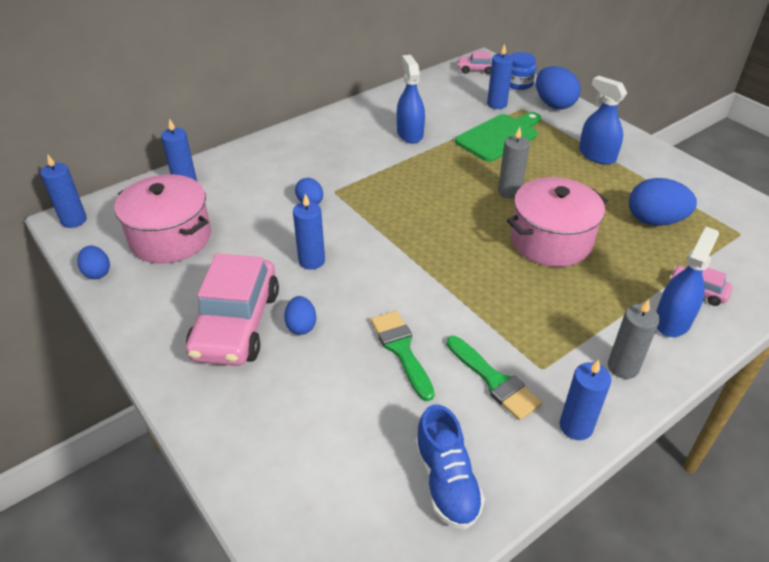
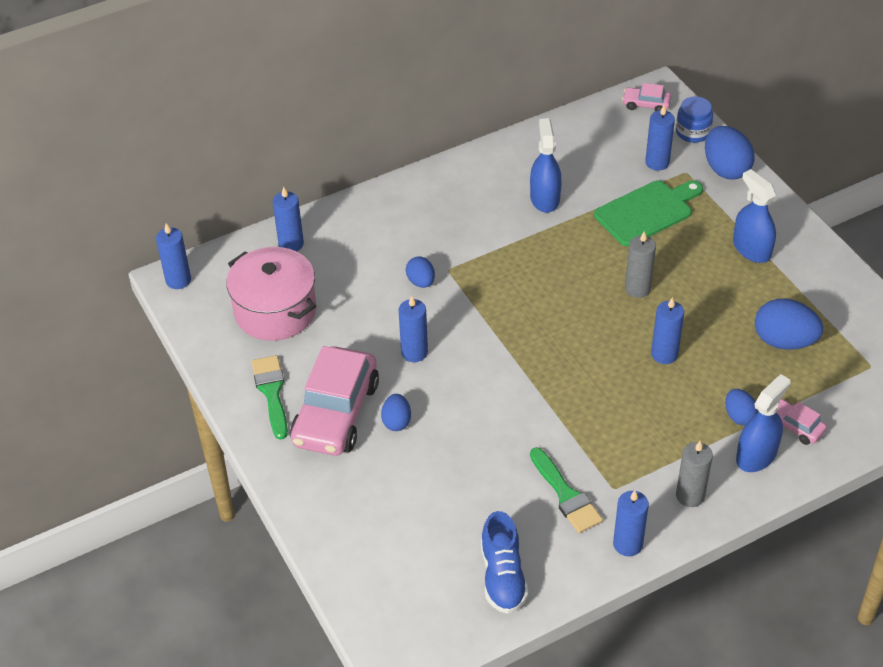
camera: 10 degrees right, 5 degrees up
(97, 272) = (205, 344): blue egg -> blue egg (739, 416)
(401, 350) = (486, 456): green brush -> green brush (271, 392)
(551, 241) = (664, 354): pink pot -> blue candle

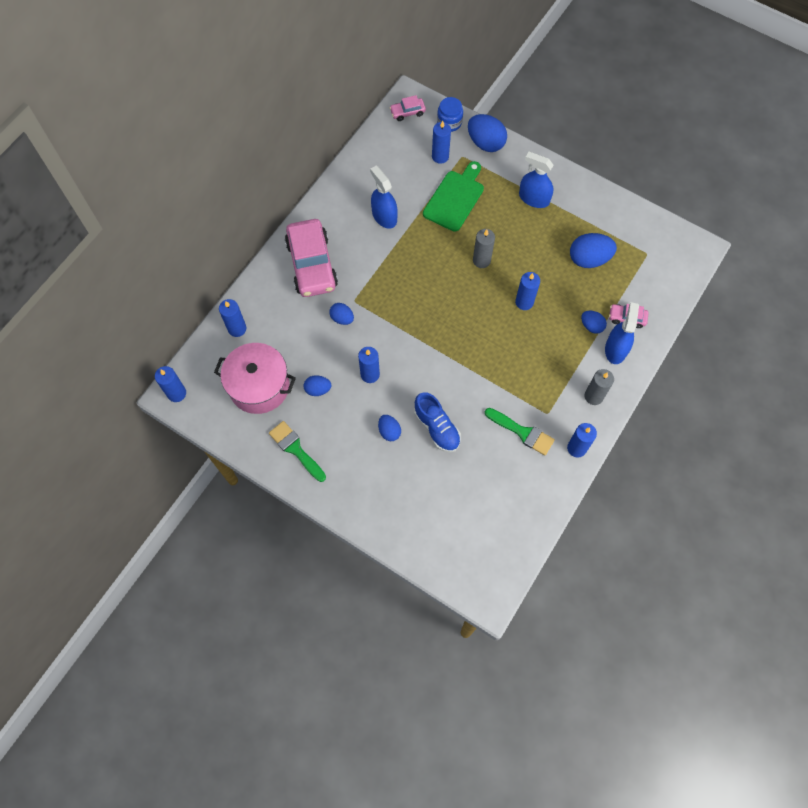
camera: 30 degrees left, 20 degrees up
(336, 413) = (347, 444): pink car -> pink car (312, 265)
(341, 342) = (318, 389): none -> blue egg
(502, 576) = (517, 508): blue shoe -> blue shoe (437, 428)

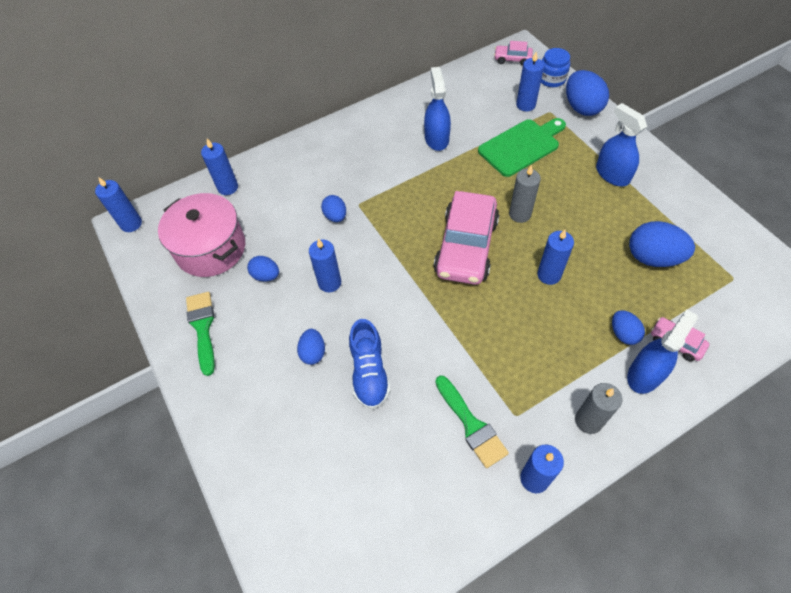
camera: 30 degrees right, 10 degrees down
(312, 265) = (337, 157): pink car -> pink car (466, 247)

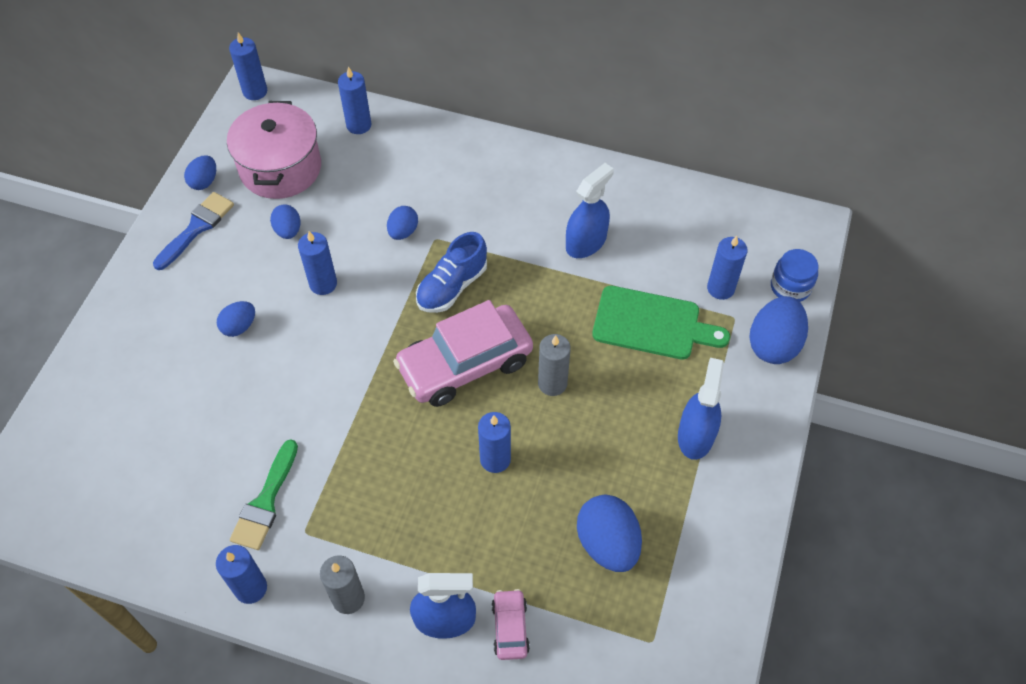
camera: 45 degrees right, 0 degrees up
(202, 327) = (197, 228): green brush -> blue brush
(369, 372) = (254, 384): blue shoe -> blue shoe (452, 286)
(512, 59) = (782, 229): pink car -> none
(623, 334) = (479, 571): blue egg -> blue egg (204, 181)

